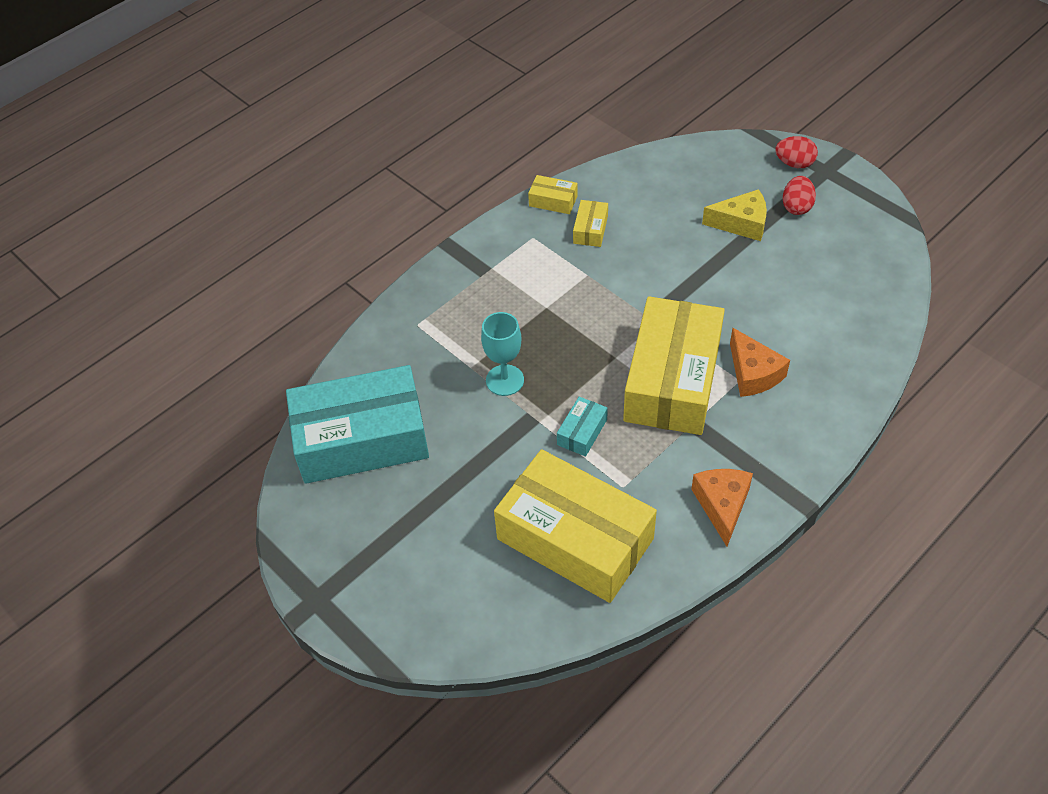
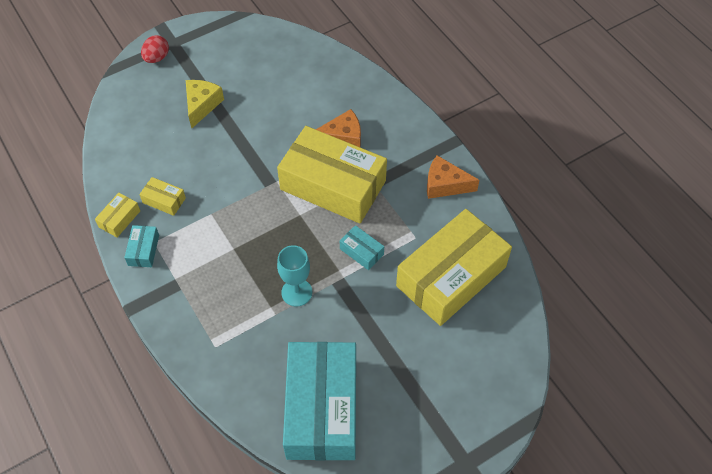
camera: 80 degrees left, 5 degrees up
(520, 232) = (143, 250): none -> turquoise box
(796, 207) = (200, 69): red egg -> none

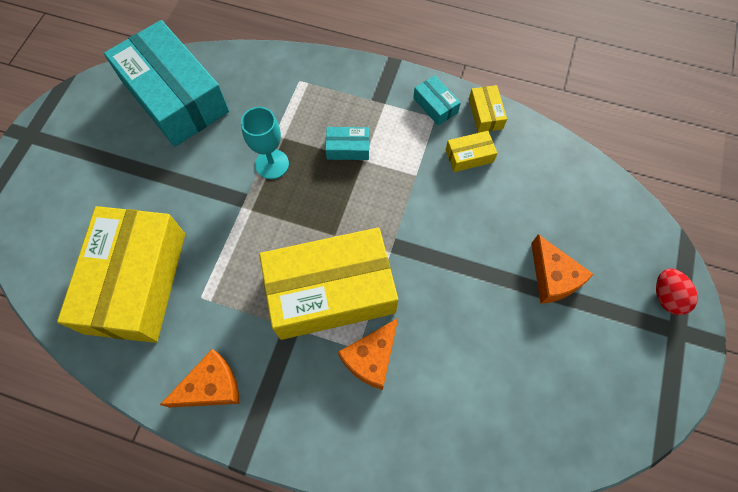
camera: 140 degrees right, 10 degrees up
(202, 105) = (553, 277): yellow cheese -> orange cheese
(361, 251) = (244, 243): turquoise box -> turquoise box (348, 148)

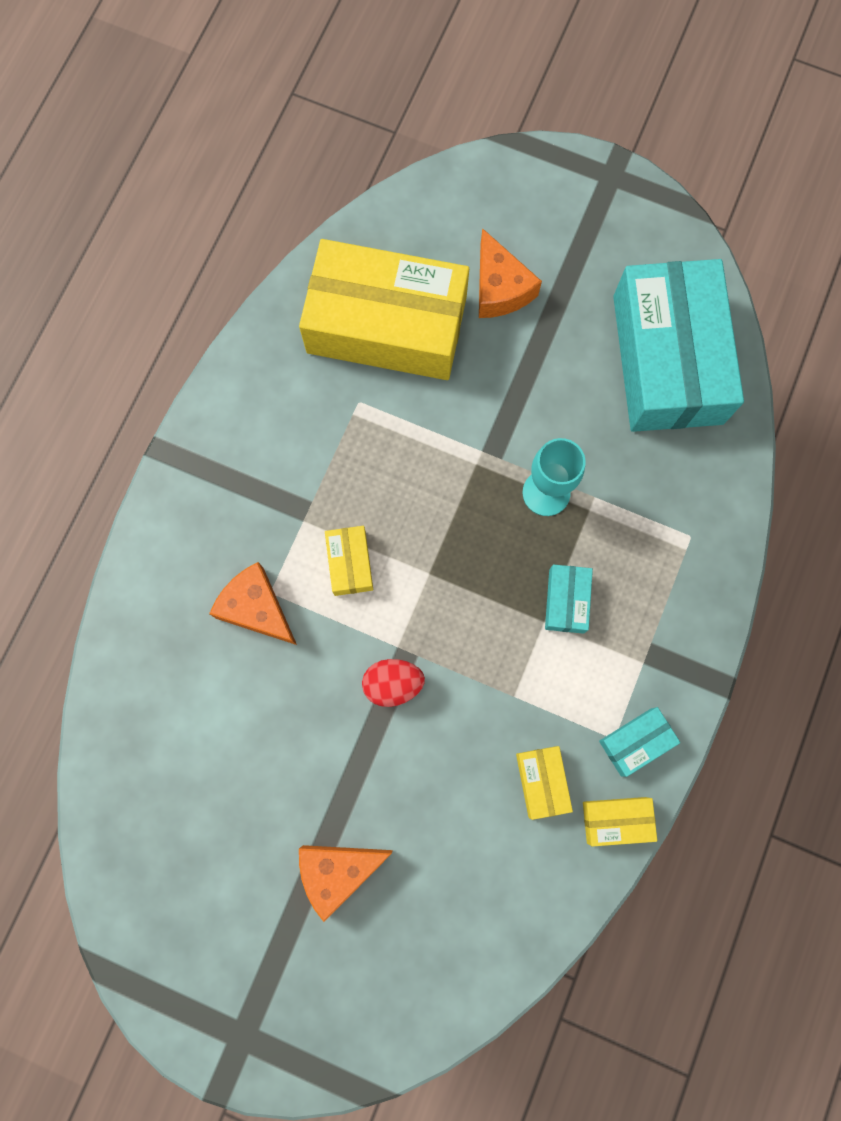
camera: 95 degrees right, 10 degrees up
(175, 96) = (668, 359): turquoise box -> turquoise box turned 60 degrees counterclockwise
(211, 386) = (246, 416): orange cheese -> orange cheese (500, 288)
(331, 291) = (350, 563): yellow box -> yellow box, size x0.40
(666, 297) = (292, 1035): red egg -> red egg (393, 684)

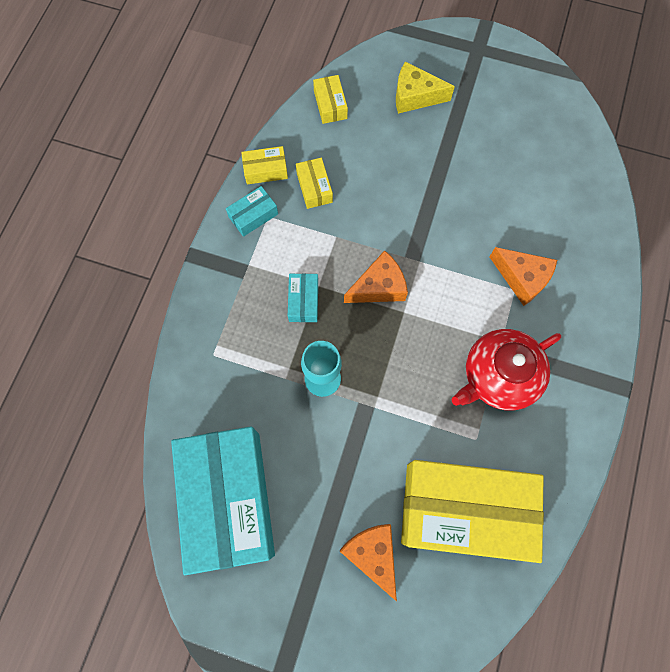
camera: 175 degrees right, 5 degrees down
(315, 476) = (498, 376): none -> red teapot
(338, 871) = (437, 130): orange cheese -> orange cheese (379, 287)
(350, 563) = (462, 314): yellow box -> yellow box (330, 105)
(365, 942) = (415, 96): none -> yellow cheese
(393, 684) = (419, 237): red egg -> none

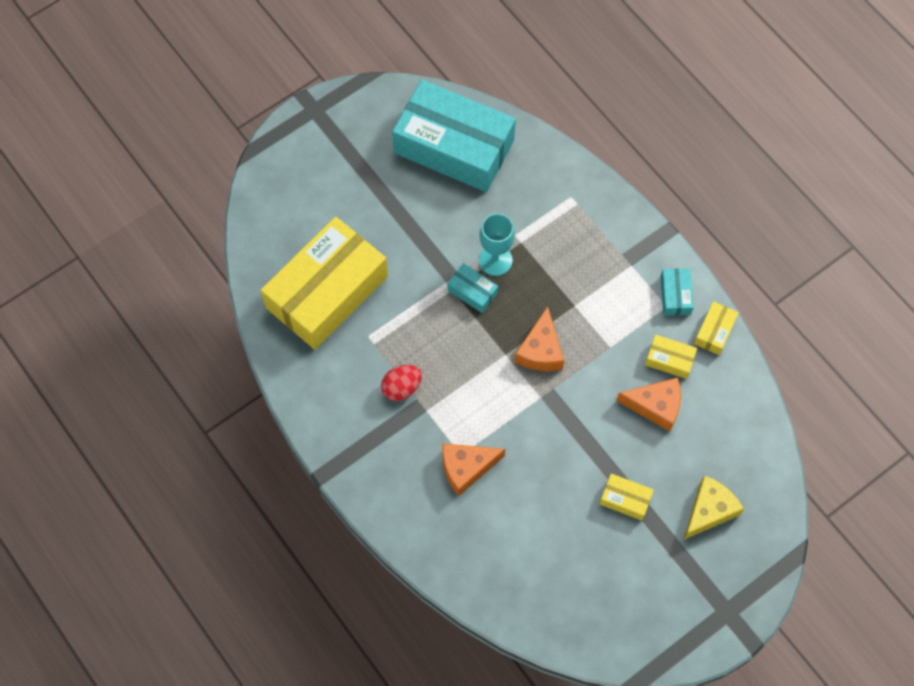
camera: 125 degrees right, 5 degrees down
(303, 301) = (569, 286): turquoise box -> turquoise box (472, 291)
(330, 105) = (749, 428): yellow box -> yellow box (625, 499)
(372, 554) = (346, 213): orange cheese -> orange cheese (655, 406)
(498, 376) = (402, 388): red teapot -> red egg

